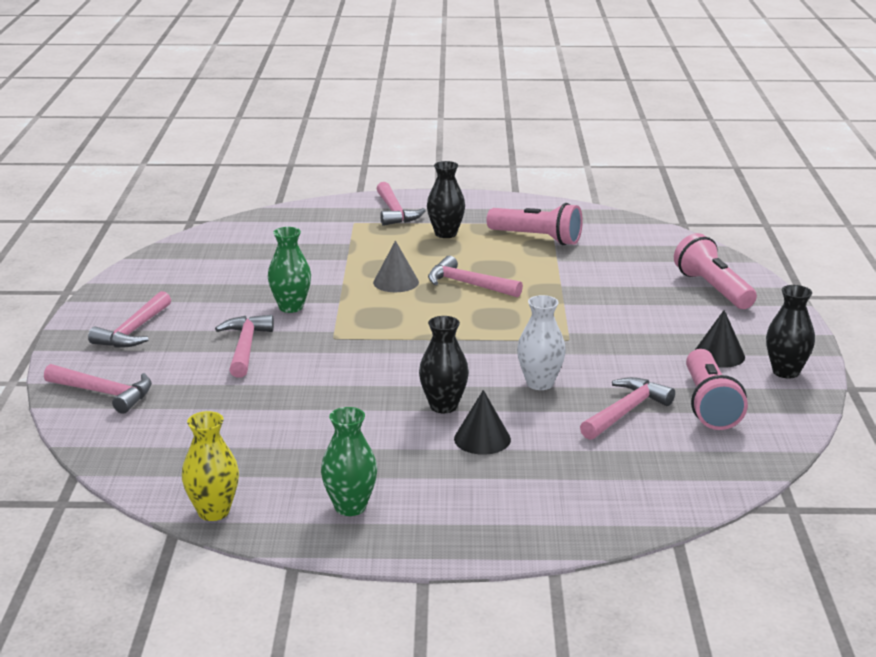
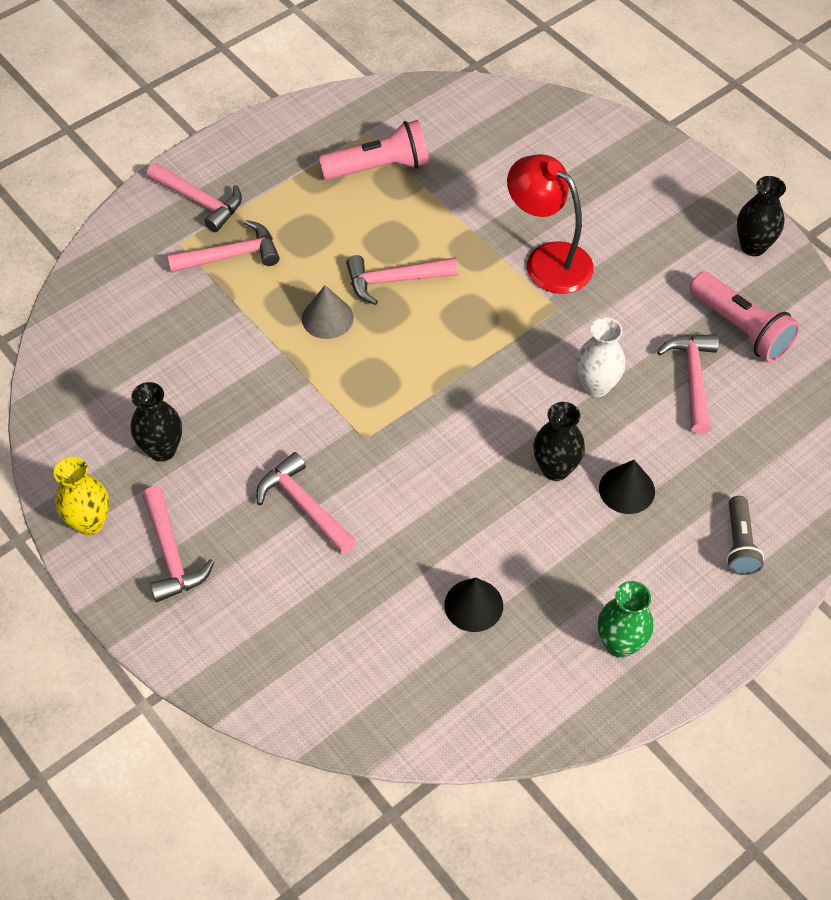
camera: 40 degrees left, 30 degrees up
(105, 393) = (257, 658): pink hammer -> pink hammer (231, 255)
(213, 512) = (528, 729): yellow vase -> yellow vase (90, 522)
(291, 307) = (276, 419): green vase -> none
(445, 234) = (288, 210): black vase -> black vase (162, 450)
(530, 506) = (739, 544): none -> grey flashlight
(597, 316) = (547, 260): none -> red lamp
(713, 289) = (598, 160): pink flashlight -> none
(719, 355) = (688, 255): black cone -> black cone (473, 605)

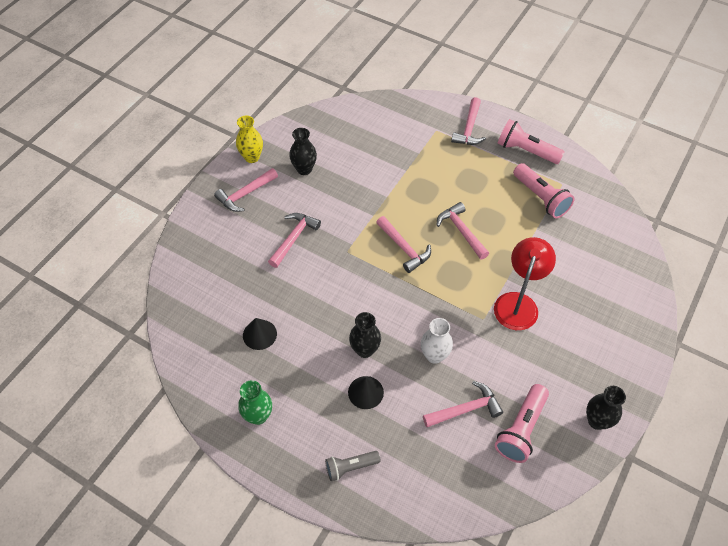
camera: 70 degrees right, 0 degrees up
(231, 255) = (440, 154): pink hammer -> pink hammer (404, 248)
(282, 151) = (526, 151): none -> pink flashlight
(327, 318) = (419, 209): grey cone -> none

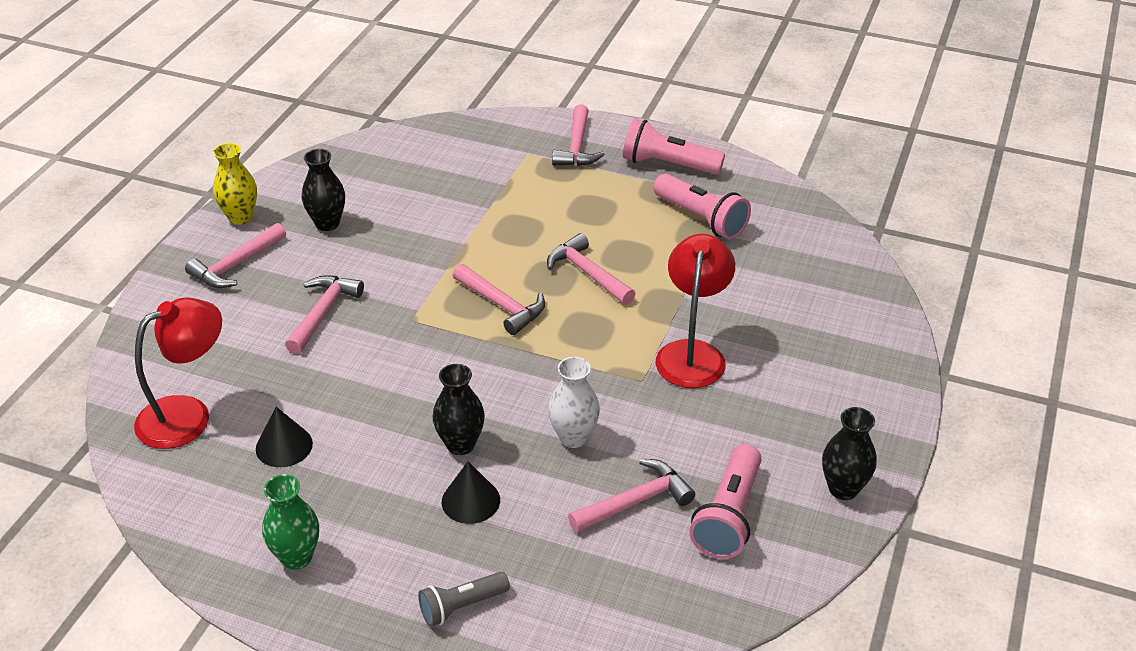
camera: 10 degrees left, 15 degrees down
(205, 303) = (188, 415): none -> red lamp

